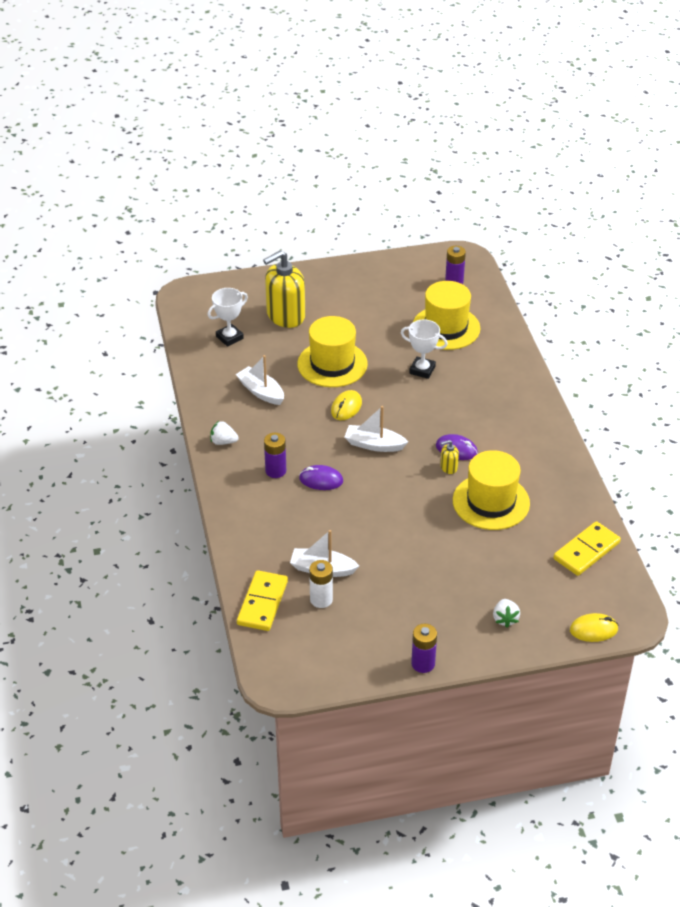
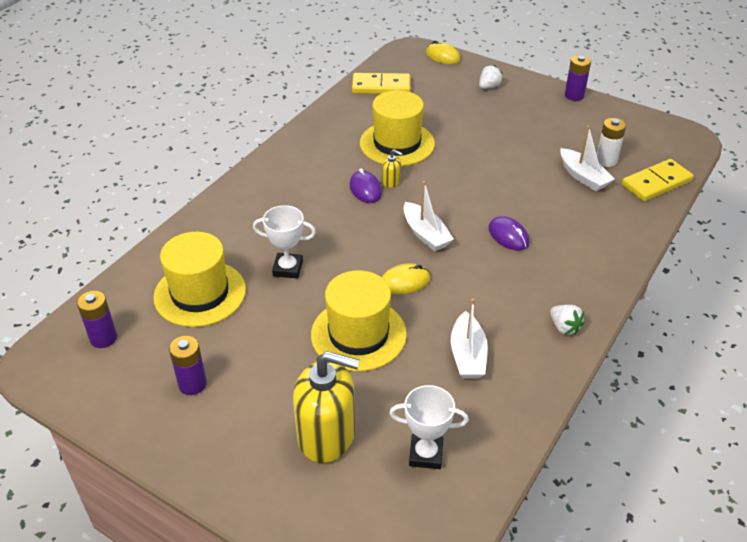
camera: 135 degrees left, 0 degrees up
(275, 471) = (541, 268): purple battery -> purple battery (192, 384)
(422, 370) = (288, 268): white trophy -> white trophy turned 60 degrees counterclockwise

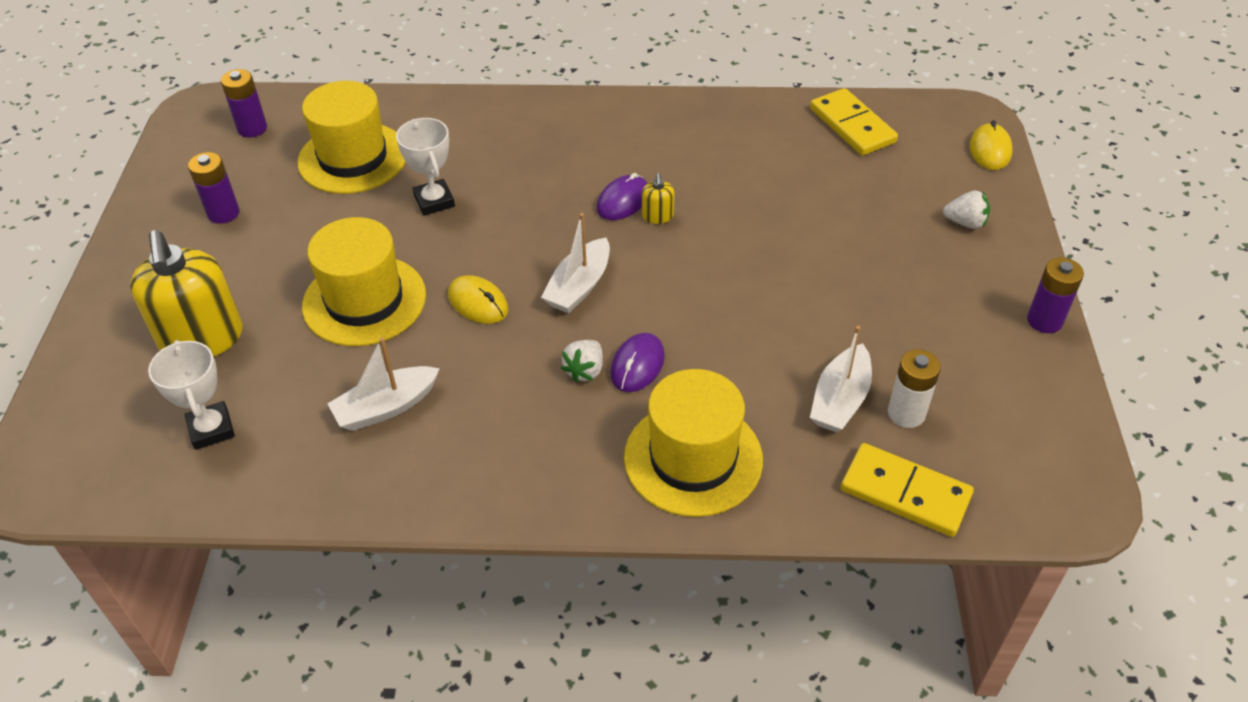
camera: 60 degrees right, 5 degrees up
(397, 143) = (740, 189): yellow hat -> yellow hat (693, 458)
(564, 327) = (494, 485): white strawberry -> white strawberry (585, 370)

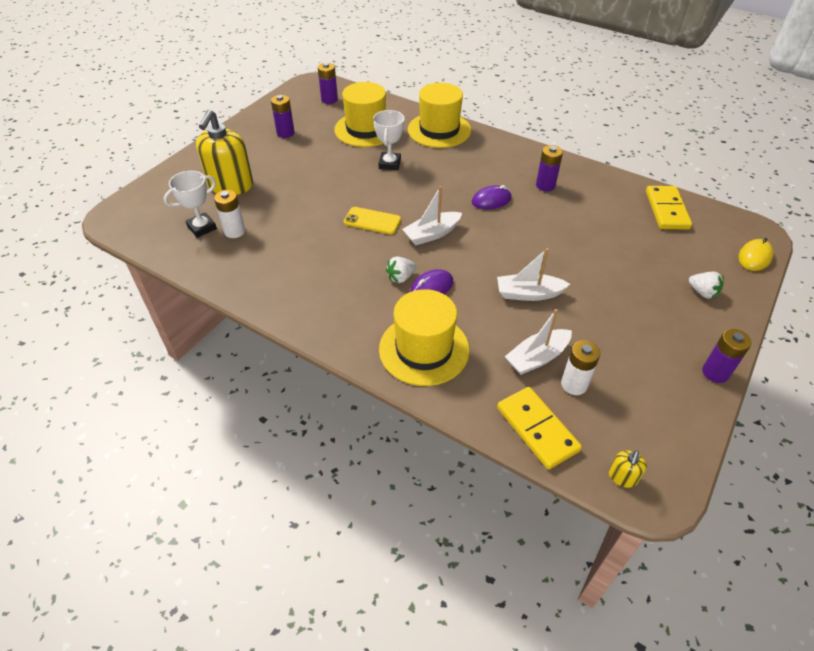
camera: 30 degrees right, 0 degrees up
(211, 429) = (202, 227): white trophy -> white trophy turned 45 degrees clockwise
(273, 411) = (234, 231): none -> white battery
(364, 300) = (317, 198): yellow hat -> yellow hat (439, 130)
(386, 407) = (287, 252): white boat -> white boat (528, 294)
(478, 303) = (372, 221): yellow mouse -> yellow phone
(657, 216) = (505, 215): yellow soap dispenser -> yellow soap dispenser (622, 477)
(679, 150) = (545, 185): none -> purple battery

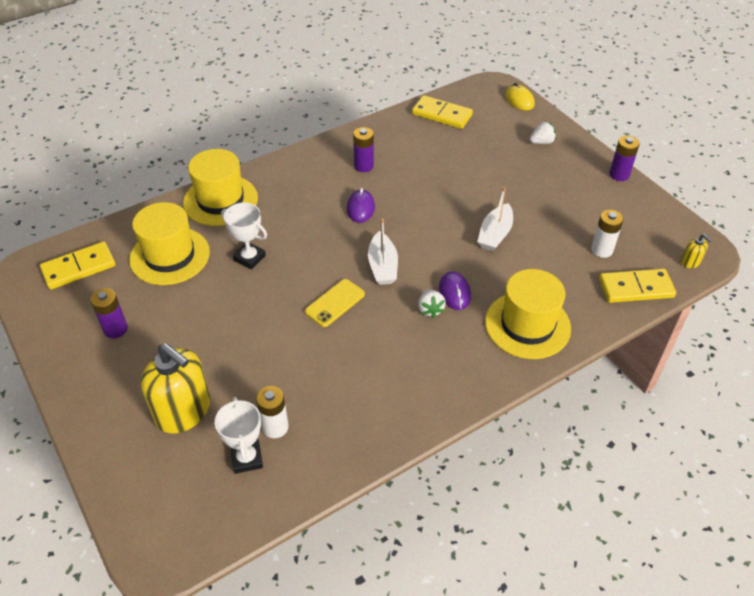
camera: 65 degrees left, 0 degrees up
(329, 99) = (79, 268): purple battery -> yellow domino
(537, 358) = (567, 259): white boat -> none

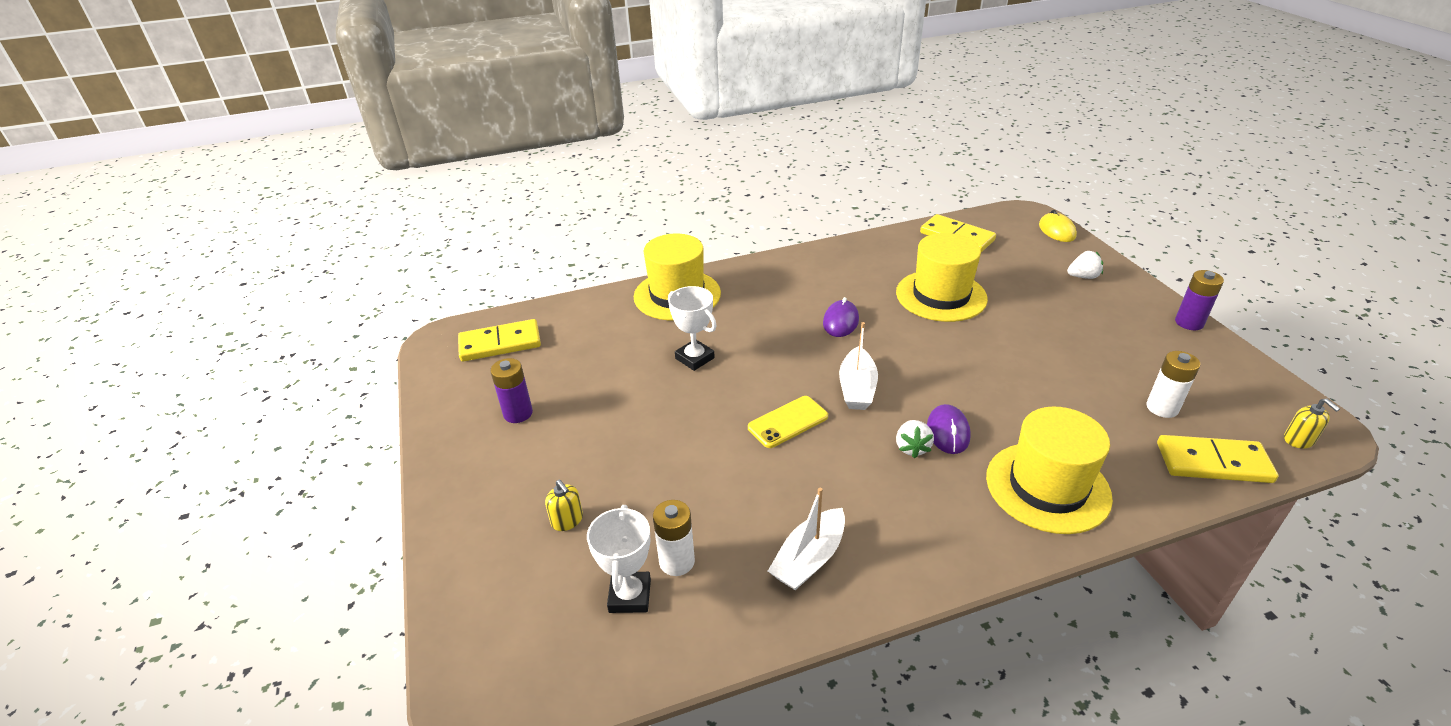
camera: 15 degrees right, 10 degrees down
(170, 256) = (603, 344): yellow hat -> yellow hat (941, 296)
(183, 411) = (567, 520): yellow soap dispenser -> yellow soap dispenser, size x0.42
(363, 166) = (852, 278): purple battery -> none
(495, 234) = (1011, 371): white boat -> white boat (809, 559)

